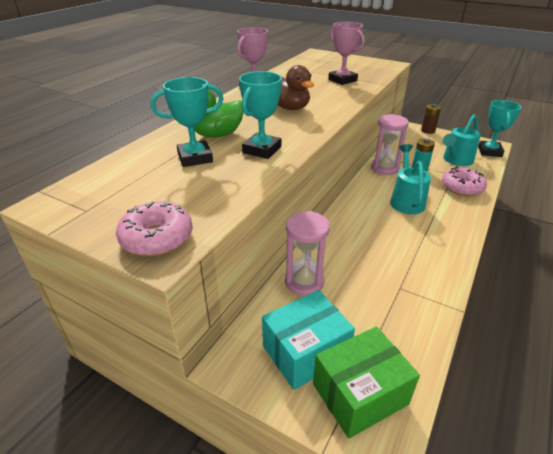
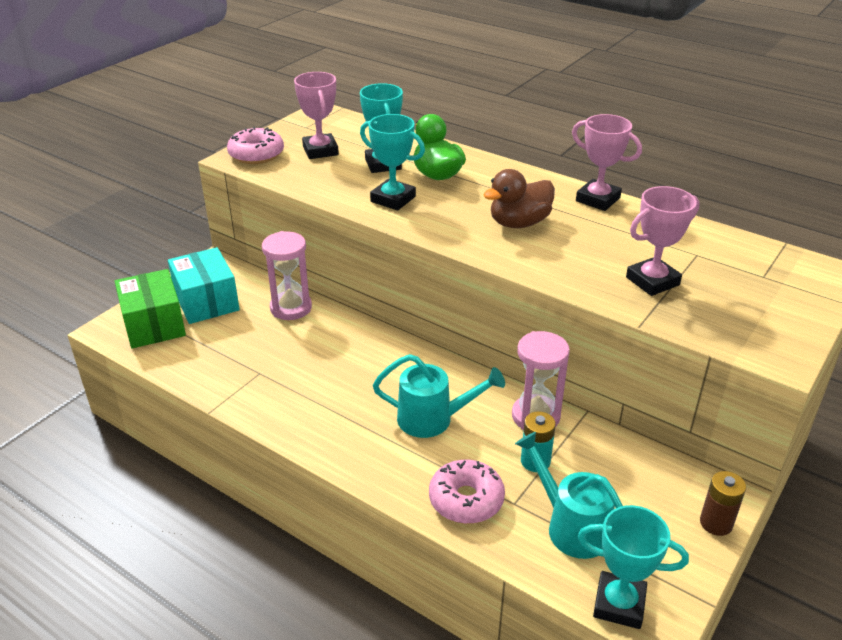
camera: 95 degrees right, 0 degrees up
(157, 194) = (320, 151): none -> pink trophy

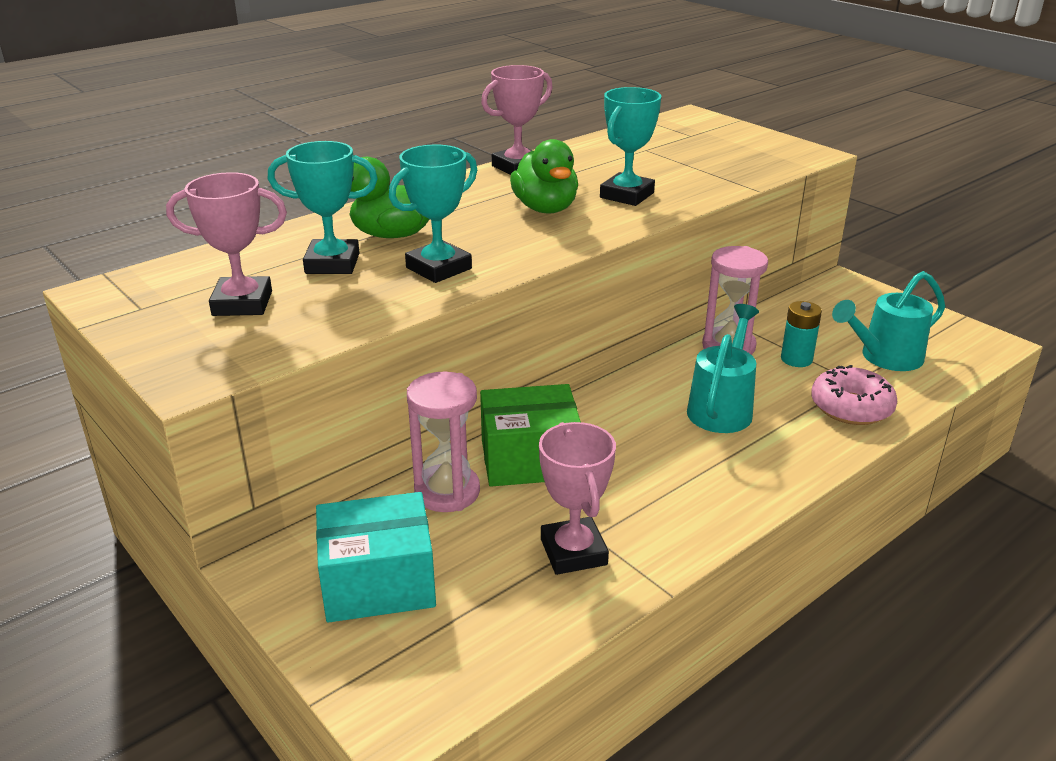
camera: 75 degrees left, 5 degrees down
(154, 324) = (415, 654): green box -> green box (529, 459)
(256, 155) = (199, 358): pink donut -> none
(519, 223) = (545, 209): brown duck -> green duck
(619, 604) = (974, 354): turquoise trophy -> turquoise trophy (627, 195)
(652, 281) = (686, 172): pink trophy -> pink trophy (573, 552)
(716, 523) = (877, 294): brown battery -> none

